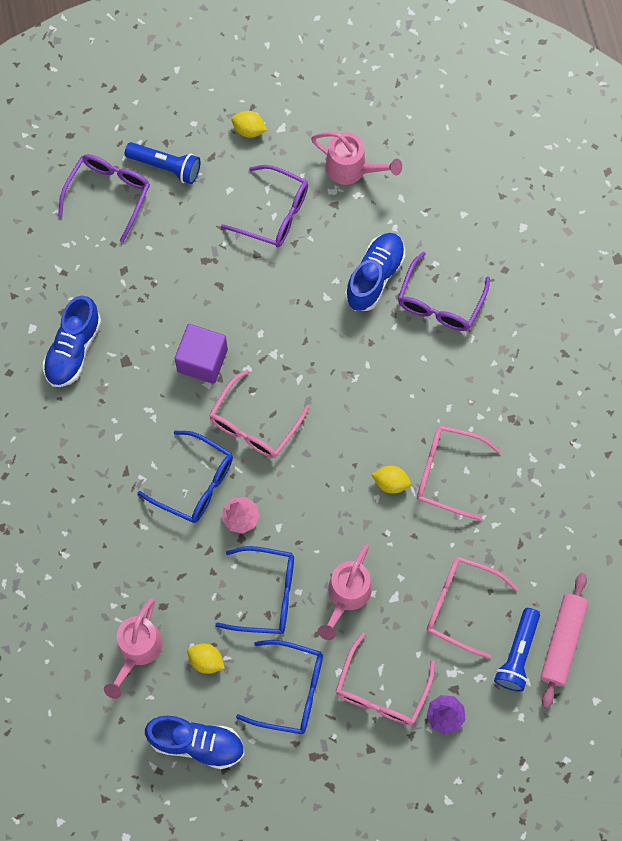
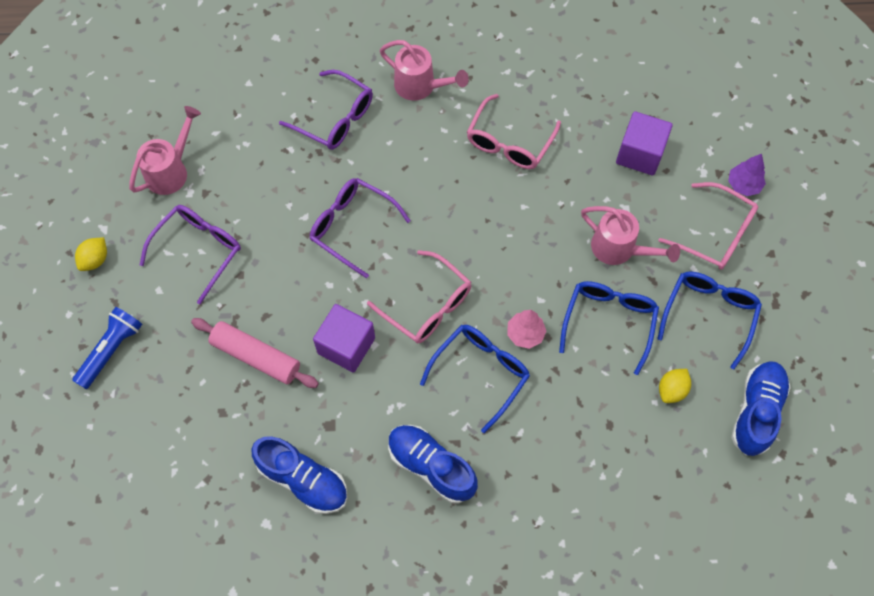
camera: 80 degrees left, 5 degrees down
(109, 194) = (126, 415): purple glasses -> purple glasses (352, 227)
(137, 650) = (654, 458): pink watering can -> pink watering can (420, 86)
(375, 277) = (294, 170): blue shoe -> blue shoe (431, 466)
(391, 483) = (511, 191): yellow lemon -> none
(460, 605) = (640, 154): pink glasses -> purple cube
(517, 654) = (691, 117): blue flashlight -> none
(562, 642) = (682, 80): pink rolling pin -> pink rolling pin (256, 357)

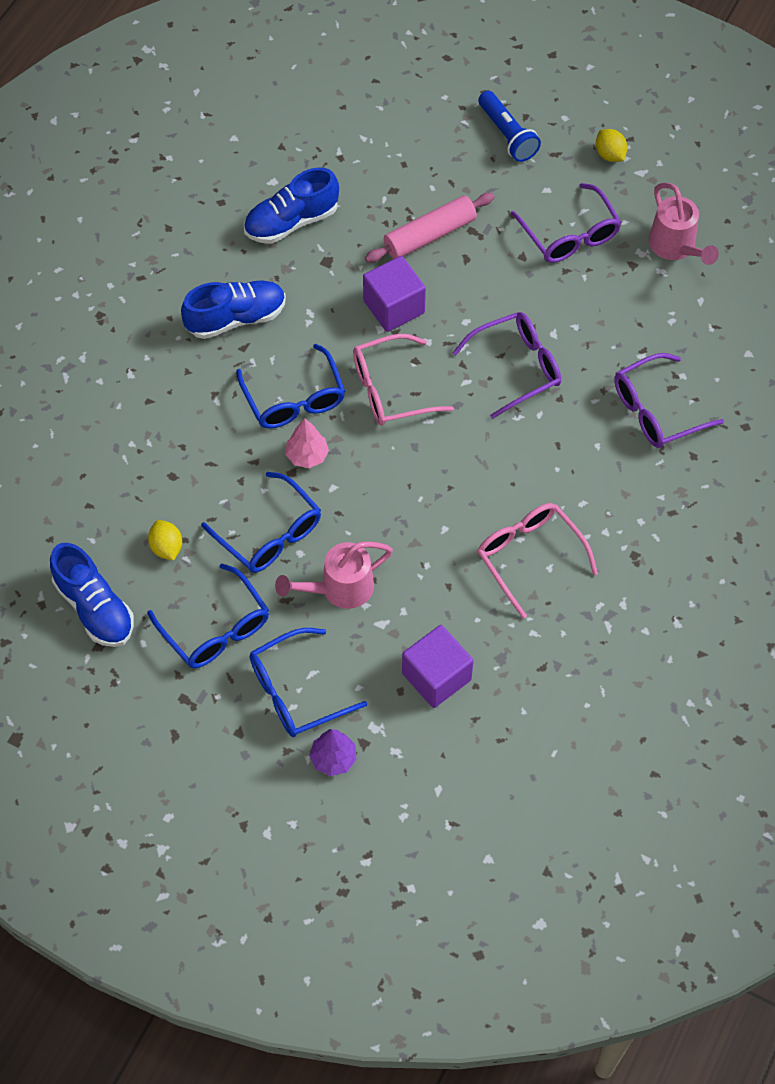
camera: 120 degrees right, 5 degrees down
(420, 86) = (652, 508): pink watering can -> none
(715, 234) = (296, 692): pink glasses -> blue glasses

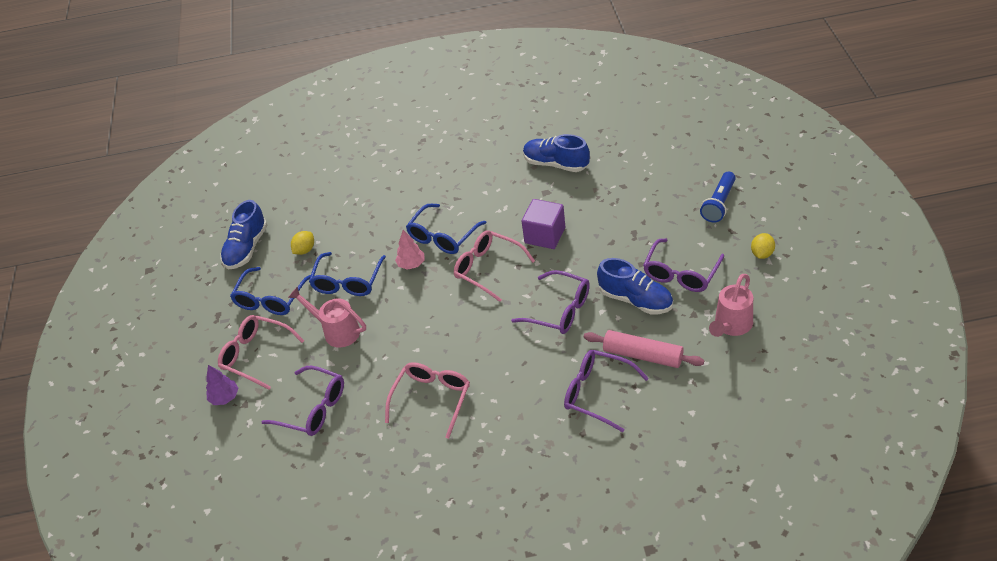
camera: 60 degrees right, 15 degrees down
(236, 318) = (471, 184): blue shoe -> blue shoe (635, 300)
(296, 692) = (256, 355): blue glasses -> pink glasses
(429, 235) = (610, 218): pink rolling pin -> pink rolling pin (643, 355)
(436, 676) = (313, 408): purple cube -> purple glasses

